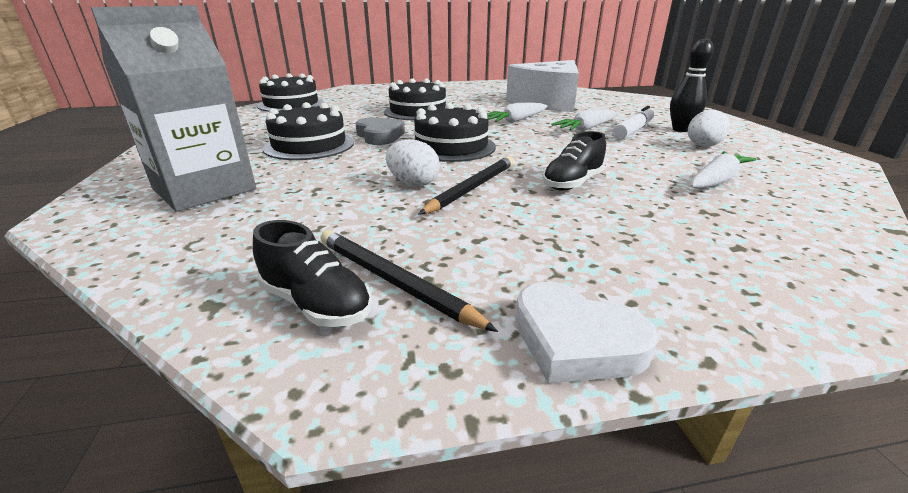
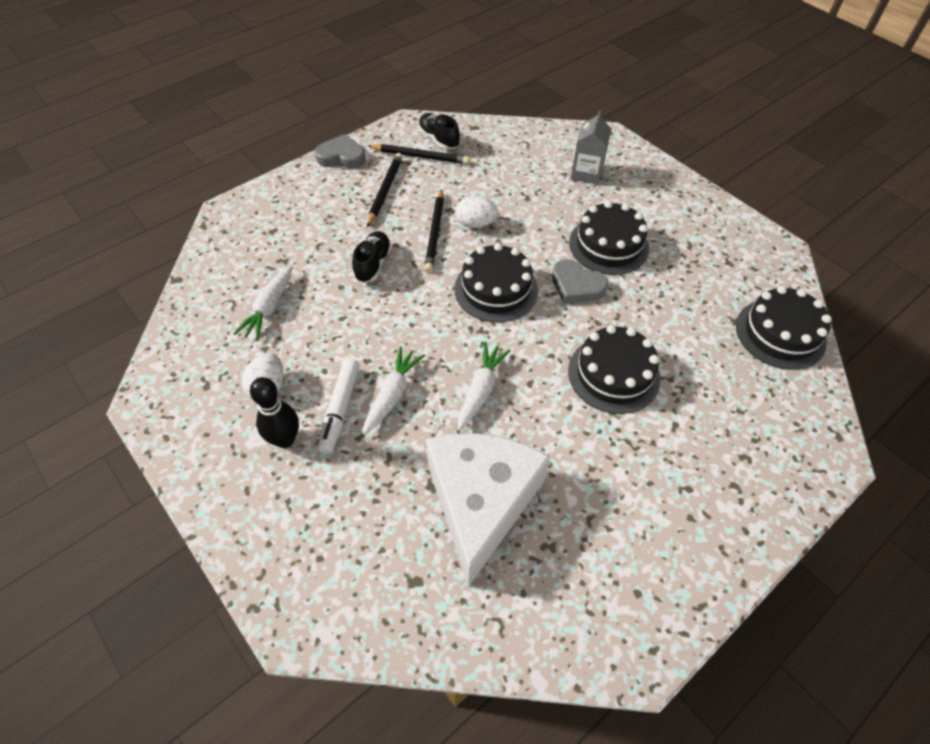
camera: 150 degrees right, 25 degrees up
(204, 189) = (586, 173): grey carton -> grey carton, size x0.59
(316, 304) = (438, 139): black shoe -> black shoe turned 45 degrees clockwise
(509, 247) = (385, 191): none -> black pencil
(575, 341) = (341, 157): white heart -> grey heart

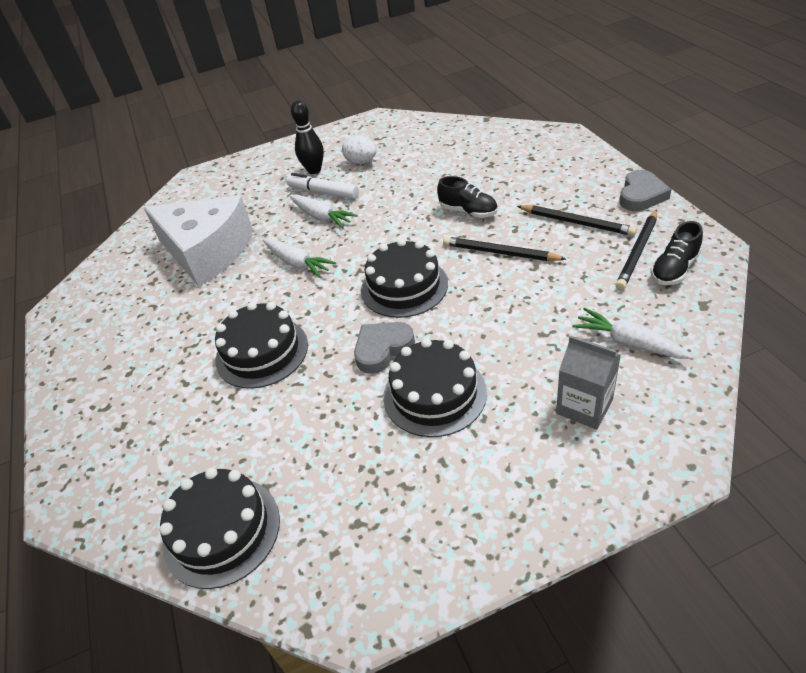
camera: 115 degrees right, 10 degrees down
(269, 308) = (437, 159): white carrot -> white carrot (628, 342)
(438, 139) = (674, 269): black shoe -> black shoe turned 150 degrees clockwise
(475, 224) = (506, 283): white egg -> none

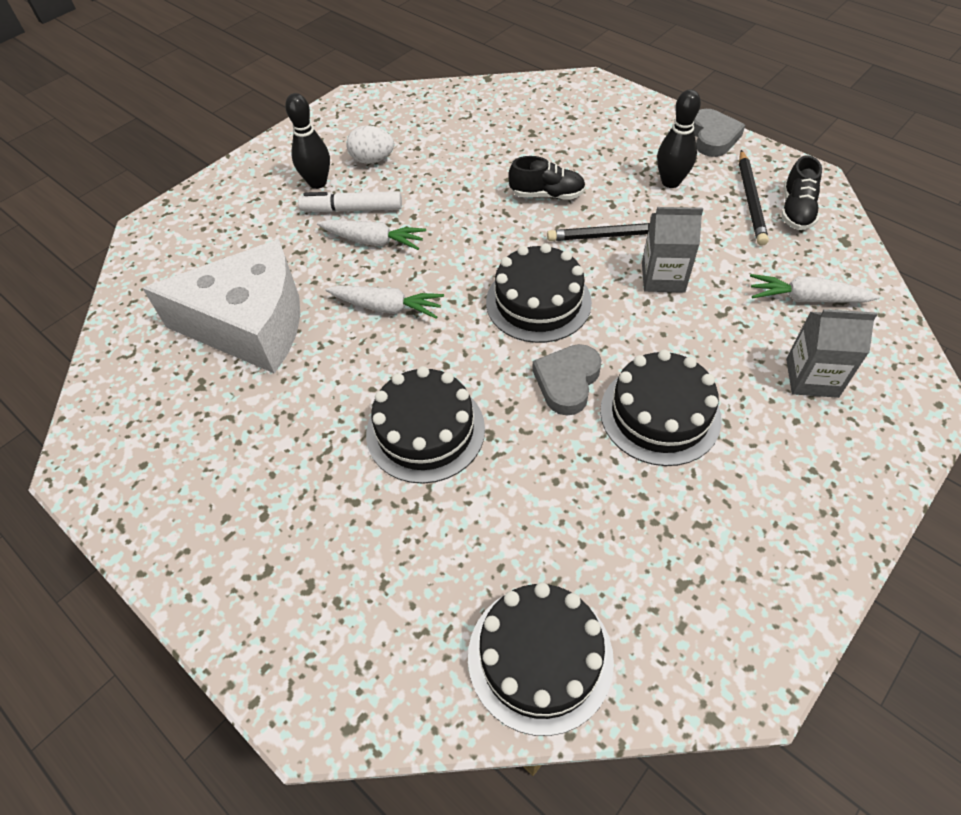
camera: 30 degrees left, 10 degrees up
(514, 293) = (663, 277): none -> grey carton
(577, 222) = (670, 182): black pencil -> black bowling pin

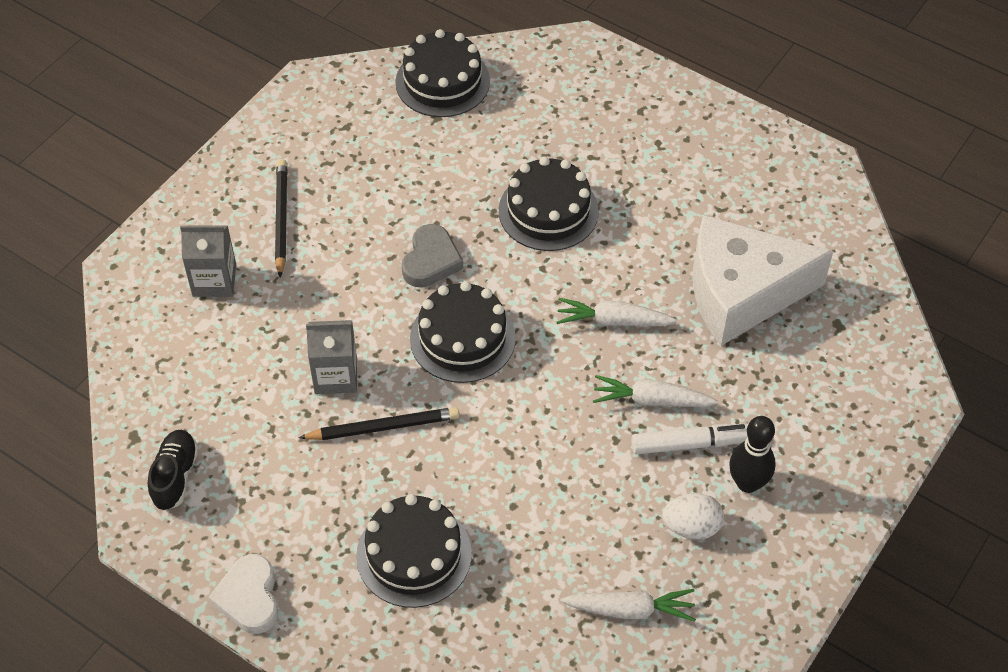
camera: 170 degrees right, 0 degrees up
(547, 195) = (462, 482): black shoe -> none
(660, 414) = (351, 239): black cake -> black cake (414, 554)
(670, 182) = (313, 512): black bowling pin -> none
(713, 137) = (249, 598): grey heart -> white heart
(750, 200) = (223, 489): black pencil -> black pencil (281, 219)
(806, 298) = (196, 361): white carrot -> white carrot (630, 610)

